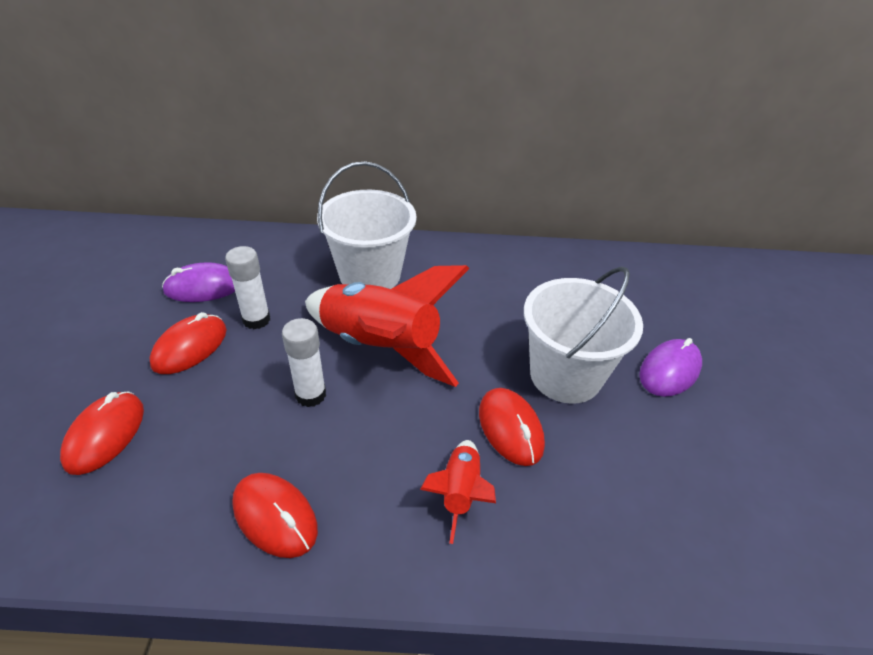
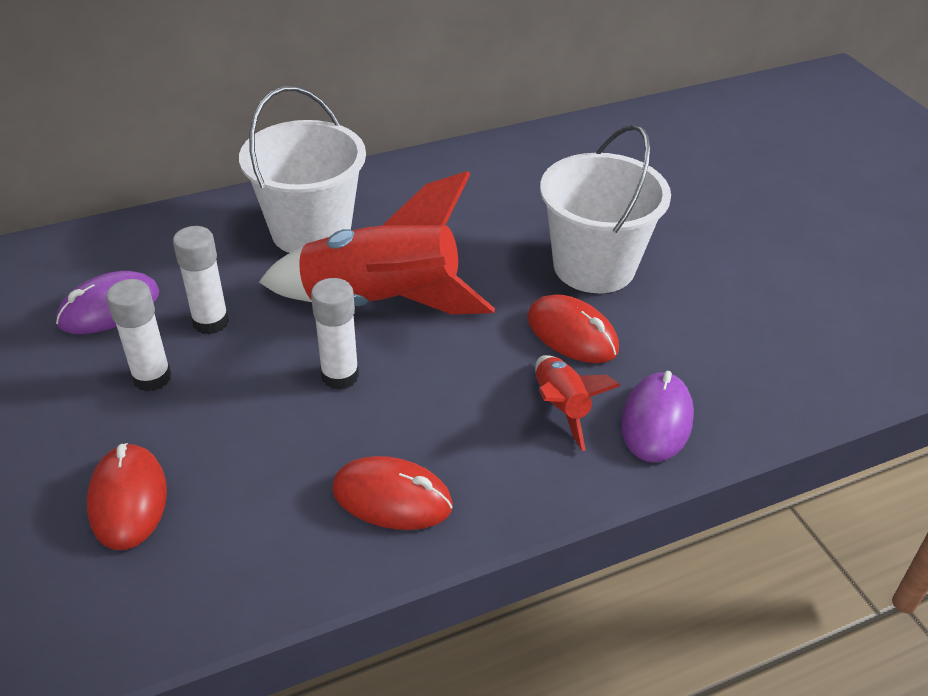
camera: 25 degrees left, 0 degrees up
(190, 347) = (152, 377): red mouse -> white glue stick
(669, 370) = (689, 229): purple mouse -> purple mouse (656, 421)

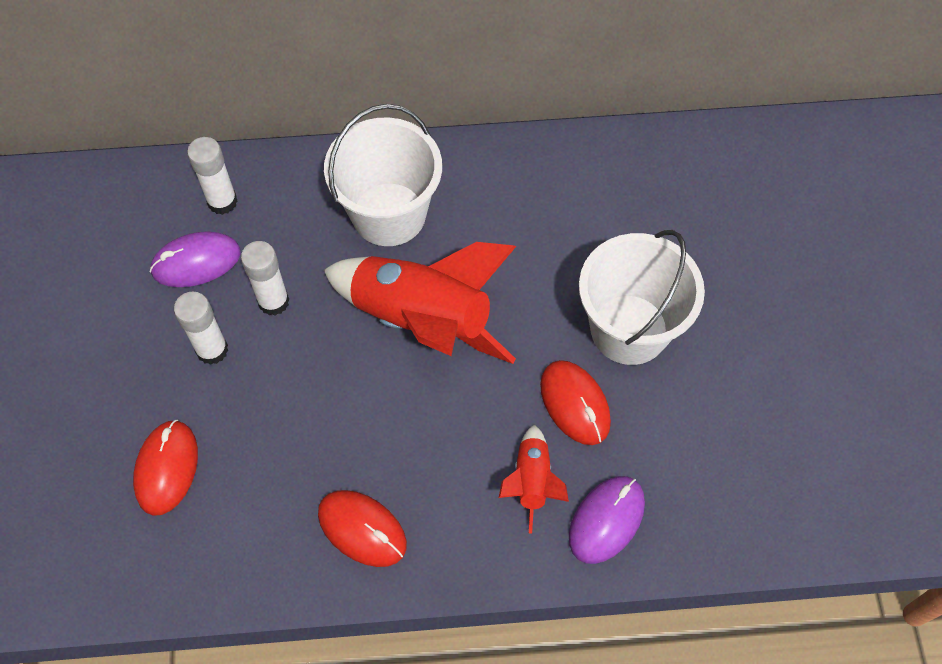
camera: 20 degrees right, 20 degrees up
(340, 376) = (361, 392): white glue stick -> white glue stick (222, 202)

